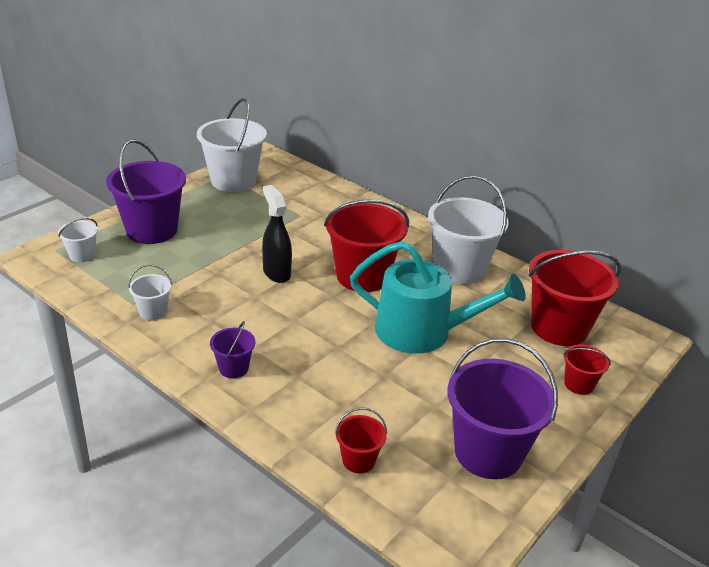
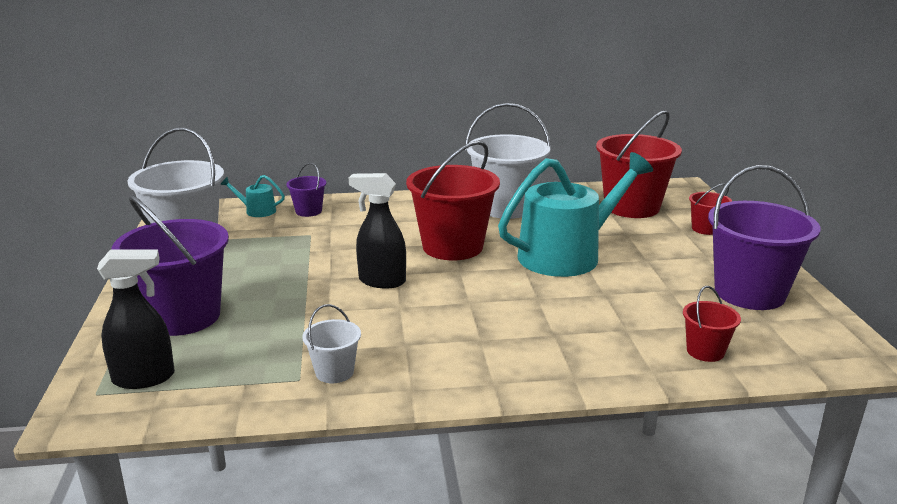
camera: 45 degrees left, 10 degrees down
(82, 255) = (144, 378): white bucket -> black spray bottle
(233, 368) = (498, 361): purple bucket -> purple bucket (308, 211)
(304, 180) = (257, 211): none -> turquoise watering can

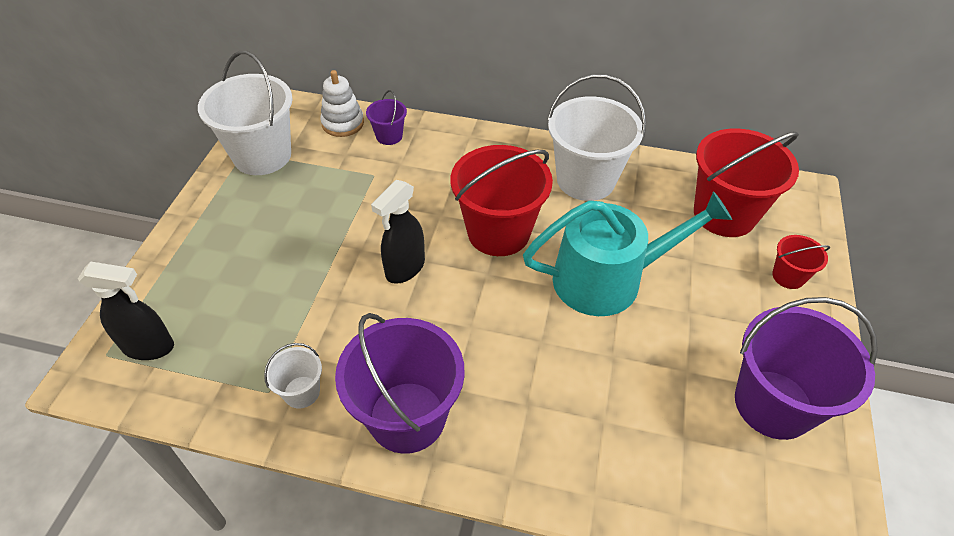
camera: 20 degrees right, 25 degrees up
(183, 316) = (213, 269): purple bucket -> purple bucket (407, 417)
(257, 211) = (343, 123): turquoise watering can -> white stacking toy
(381, 281) = (405, 268): black spray bottle -> black spray bottle turned 90 degrees counterclockwise
(705, 351) = (667, 484): red bucket -> none

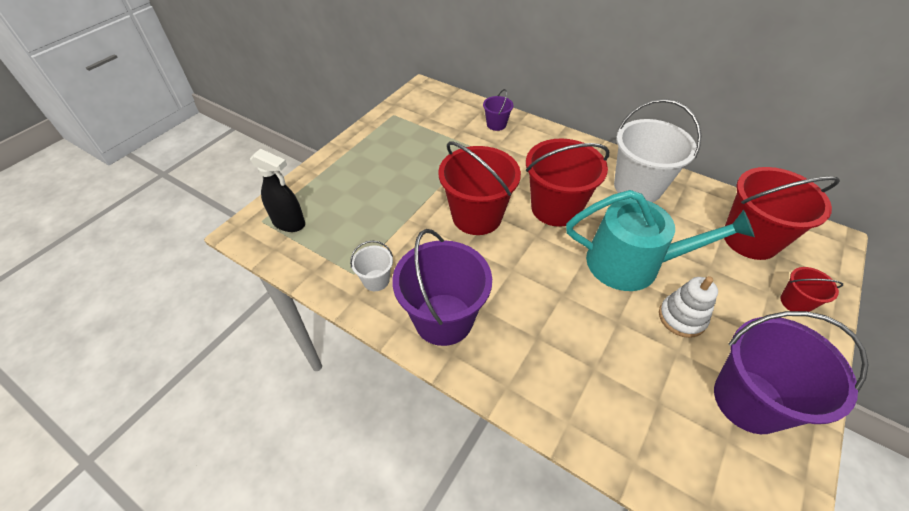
camera: 20 degrees right, 0 degrees up
(262, 155) = (404, 119): white bucket -> none
(343, 123) = (466, 109): white stacking toy -> white stacking toy (681, 317)
(405, 268) = (477, 216): black spray bottle -> red bucket

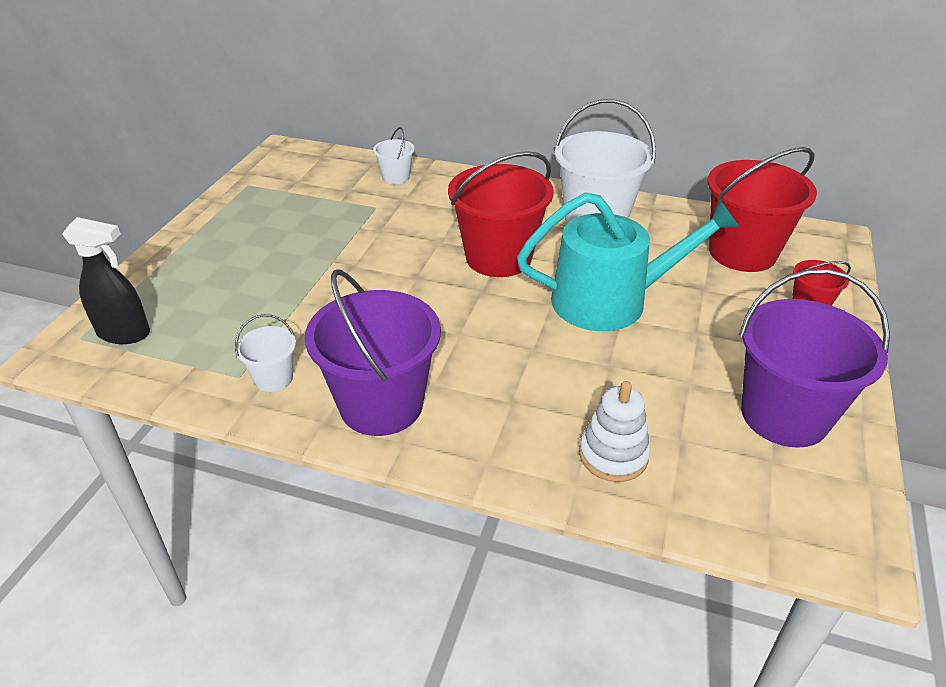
camera: 15 degrees left, 10 degrees down
(477, 216) = (396, 282): red bucket -> none
(496, 124) = (396, 177): purple bucket -> white bucket
(681, 317) = (685, 346): white stacking toy -> white stacking toy (613, 455)

